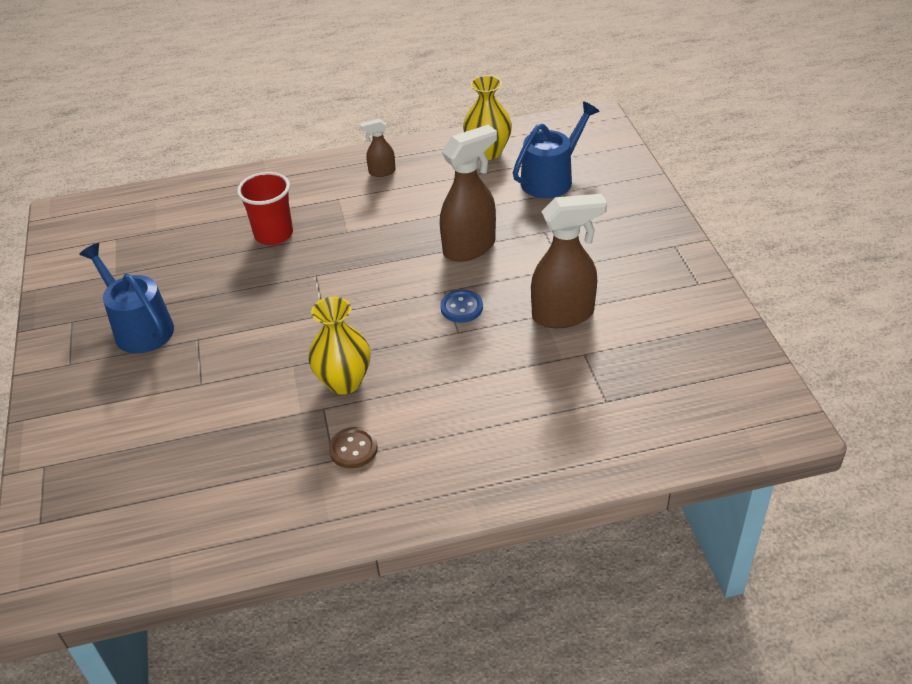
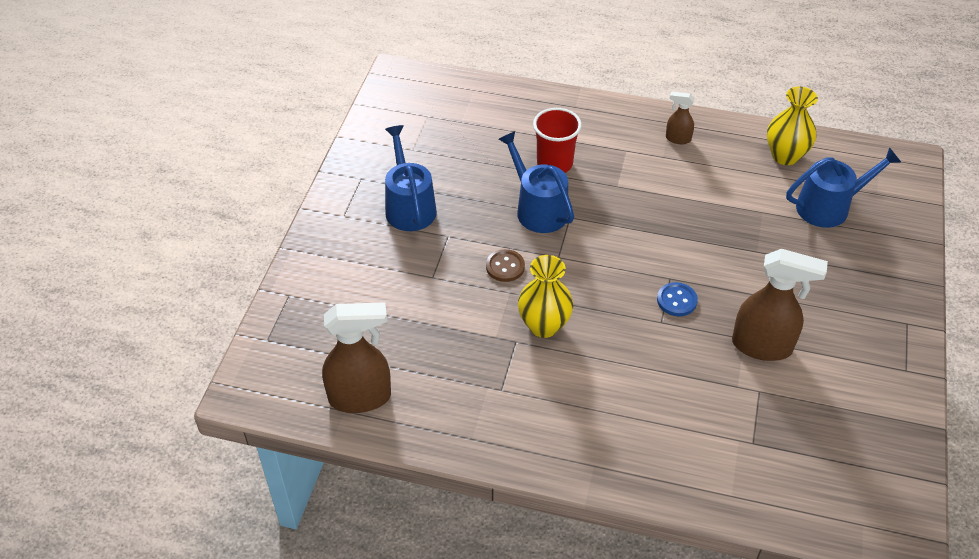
camera: 25 degrees right, 5 degrees up
(279, 280) = (538, 209): none -> blue watering can
(353, 449) = (521, 388): brown button -> brown button (505, 267)
(470, 247) = (715, 246): brown spray bottle -> brown spray bottle (360, 397)

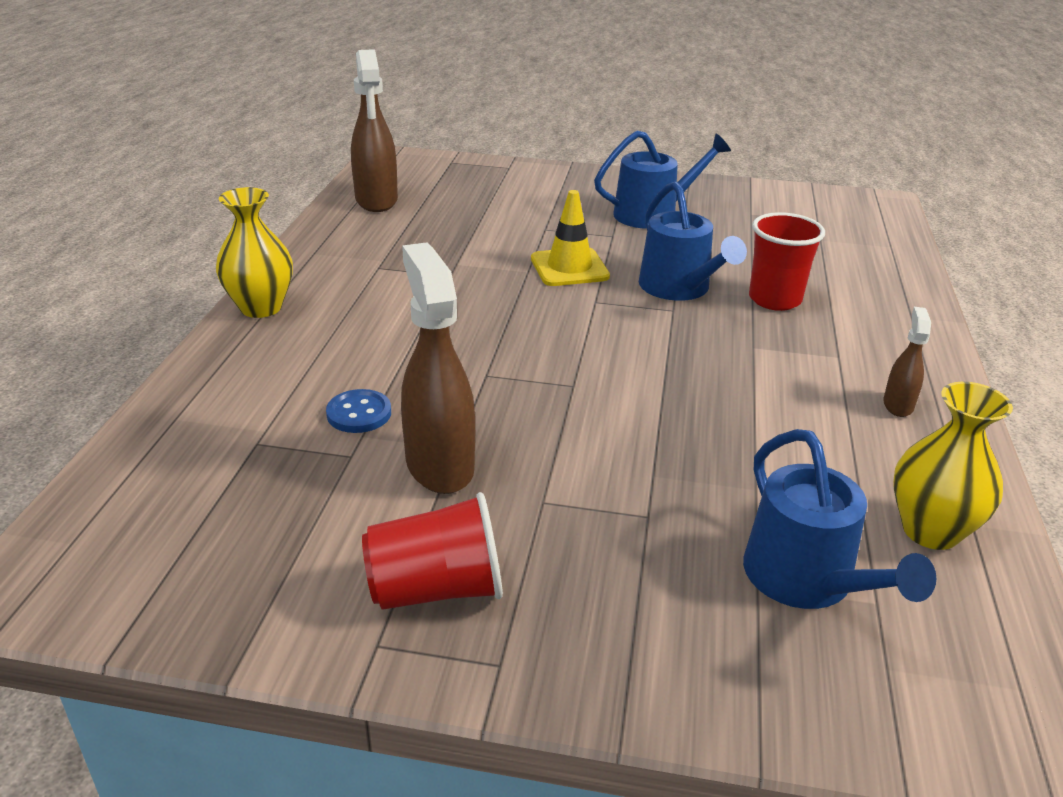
camera: 85 degrees right, 15 degrees down
(505, 267) = (569, 268): brown button -> yellow traffic cone
(538, 209) = (679, 288): blue watering can -> blue watering can turned 105 degrees clockwise
(544, 325) = (475, 291): yellow vase -> yellow vase (261, 307)
(676, 300) = (528, 389): blue button -> blue button (359, 413)
(762, 346) = (439, 465): brown spray bottle -> brown spray bottle turned 150 degrees clockwise
(864, 347) = (437, 589): none -> red cup

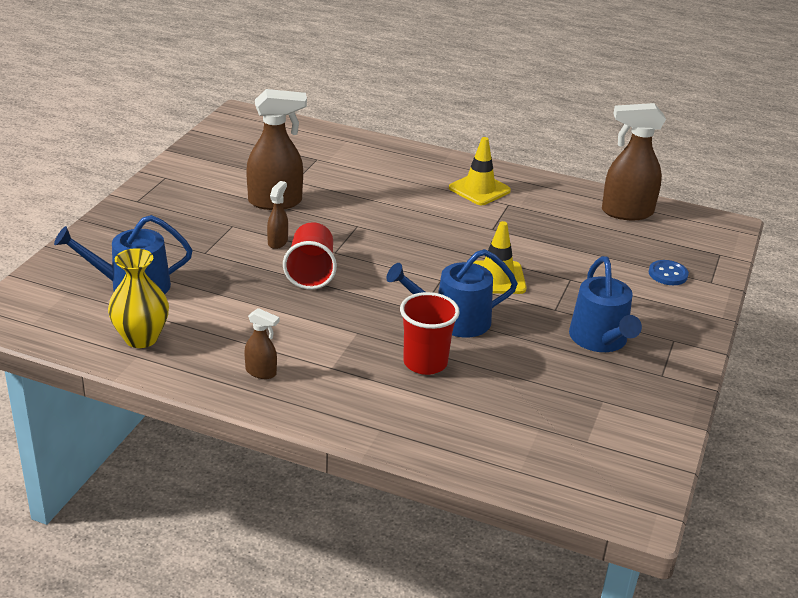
camera: 100 degrees right, 0 degrees up
(261, 307) = (458, 164): yellow vase -> none
(341, 288) = (479, 189): none -> yellow traffic cone
(359, 413) = (331, 185): blue button -> blue button (668, 274)
(437, 589) = (188, 192): red cup -> red cup (311, 272)
(572, 442) = (278, 242): none -> brown spray bottle

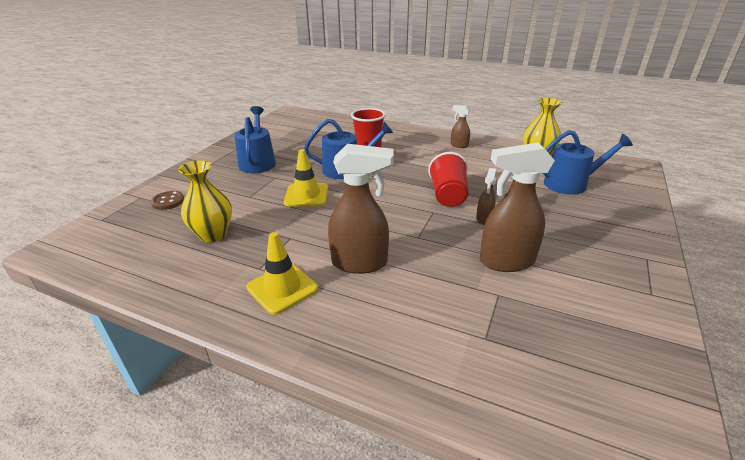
camera: 175 degrees left, 0 degrees up
(576, 233) = (213, 235): none -> yellow vase
(626, 212) = (139, 261): brown spray bottle -> brown spray bottle (360, 263)
(668, 274) = (168, 201): blue button -> brown button

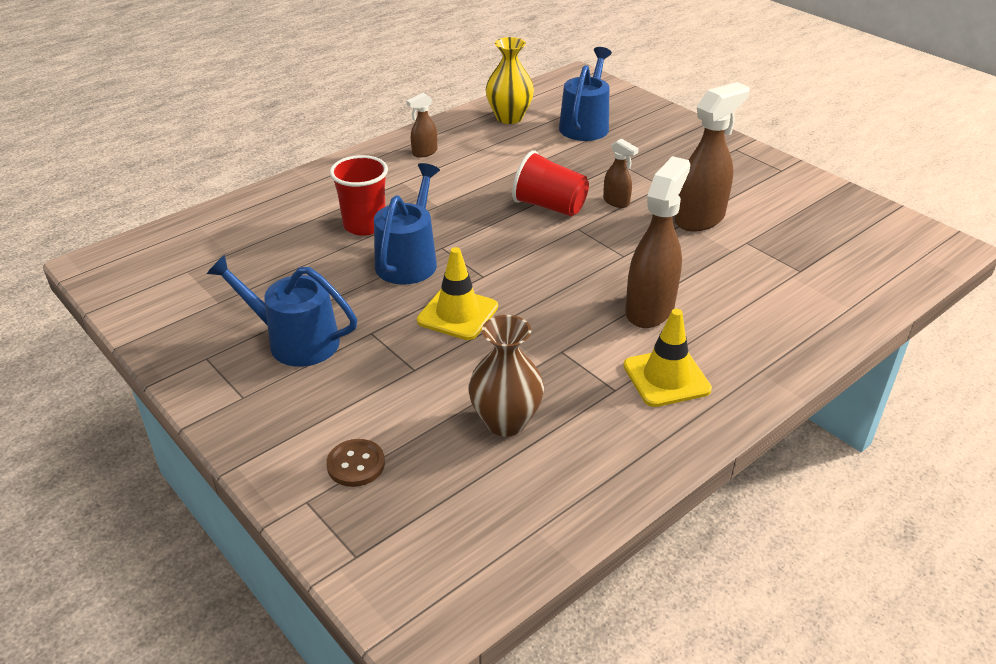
camera: 65 degrees left, 5 degrees up
(213, 235) = (505, 421): yellow vase -> brown vase
(506, 261) = (700, 219): brown spray bottle -> brown spray bottle turned 150 degrees counterclockwise

